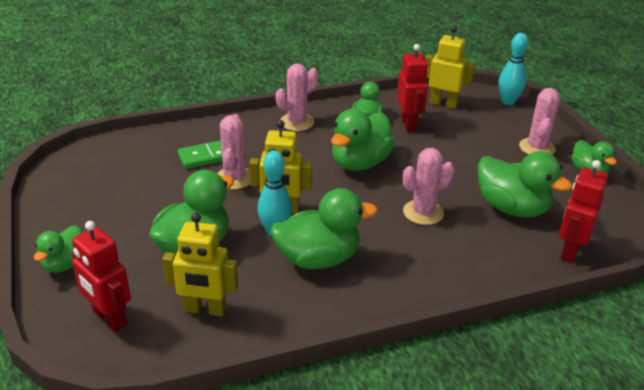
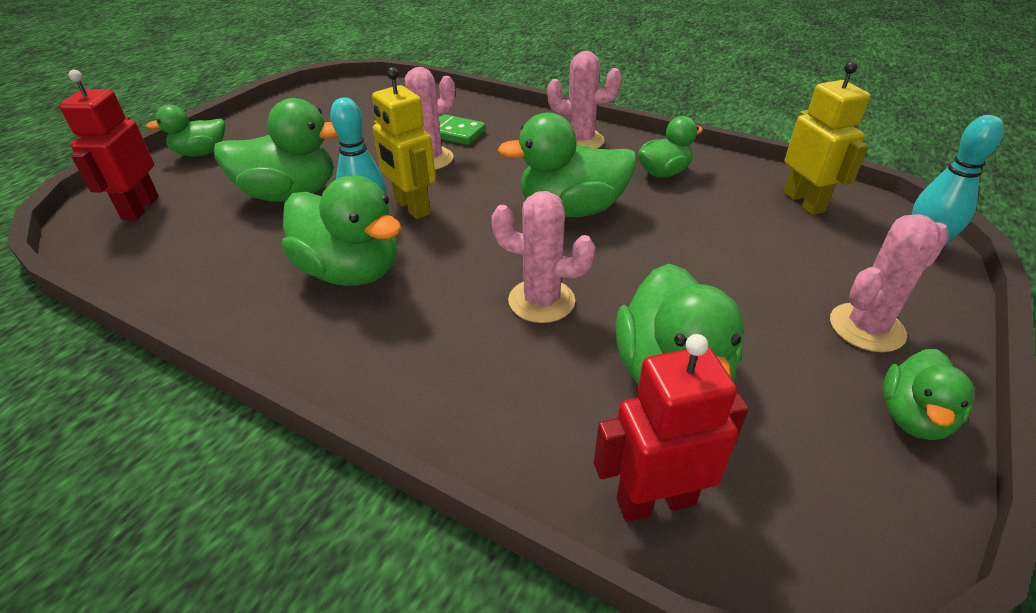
camera: 50 degrees right, 5 degrees up
(205, 309) = (194, 248): yellow robot -> none
(408, 124) = (708, 201): red robot -> none

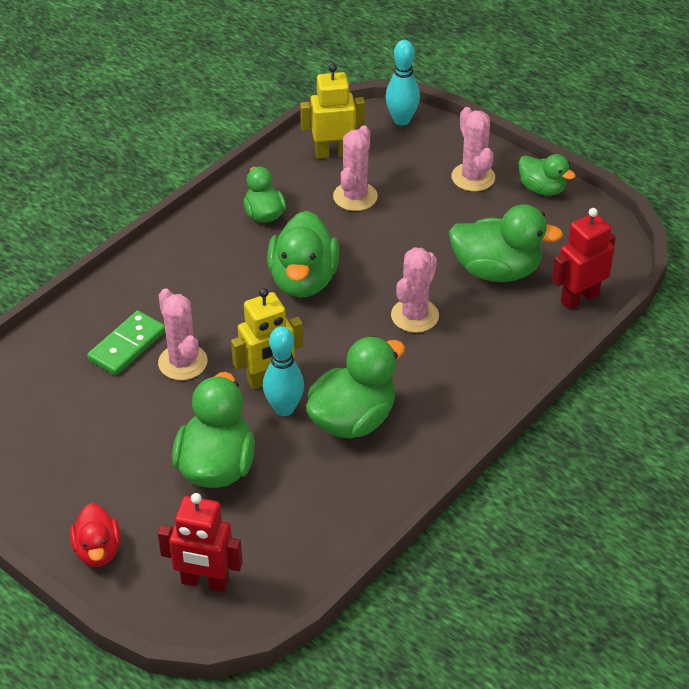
camera: 80 degrees left, 5 degrees up
(201, 153) = (98, 550): green duck -> red duck
(580, 141) = (186, 253): pink cactus -> pink cactus (355, 196)
(655, 501) = (579, 298): red robot -> red robot turned 60 degrees clockwise

